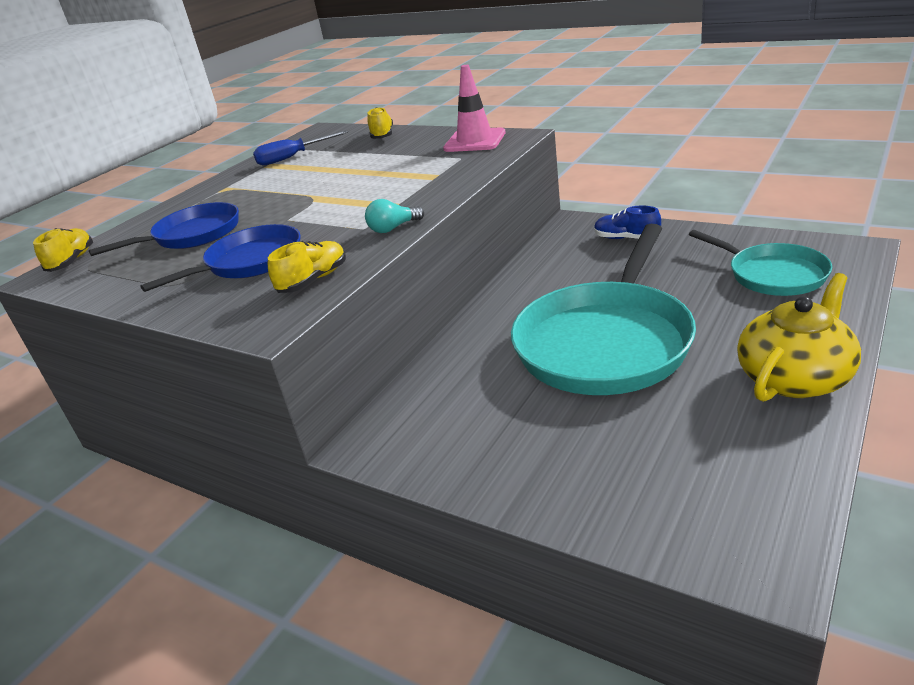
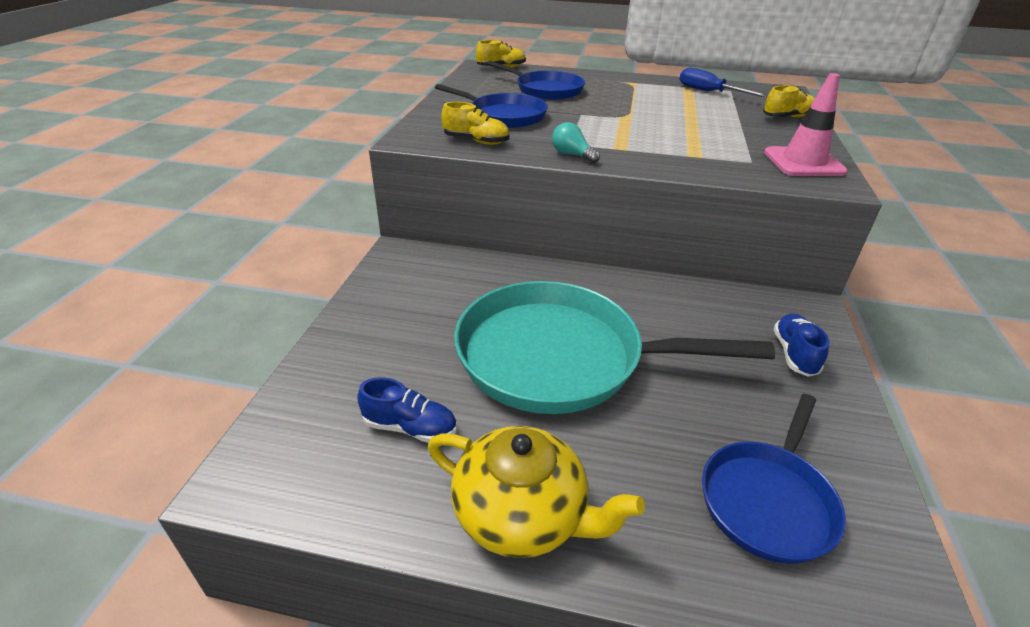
camera: 65 degrees right, 5 degrees up
(692, 438) = (410, 427): none -> blue shoe
(772, 274) = (768, 500): turquoise pan -> blue pan

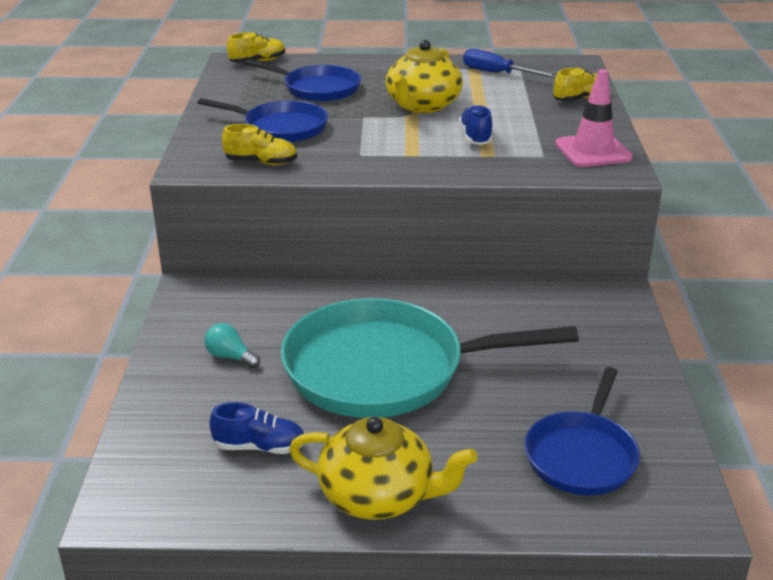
camera: 10 degrees left, 5 degrees down
(572, 155) = (365, 168): turquoise light bulb -> turquoise light bulb (230, 357)
(637, 110) = (422, 105): none -> yellow teapot
(794, 354) = (603, 337): blue shoe -> blue shoe (475, 137)

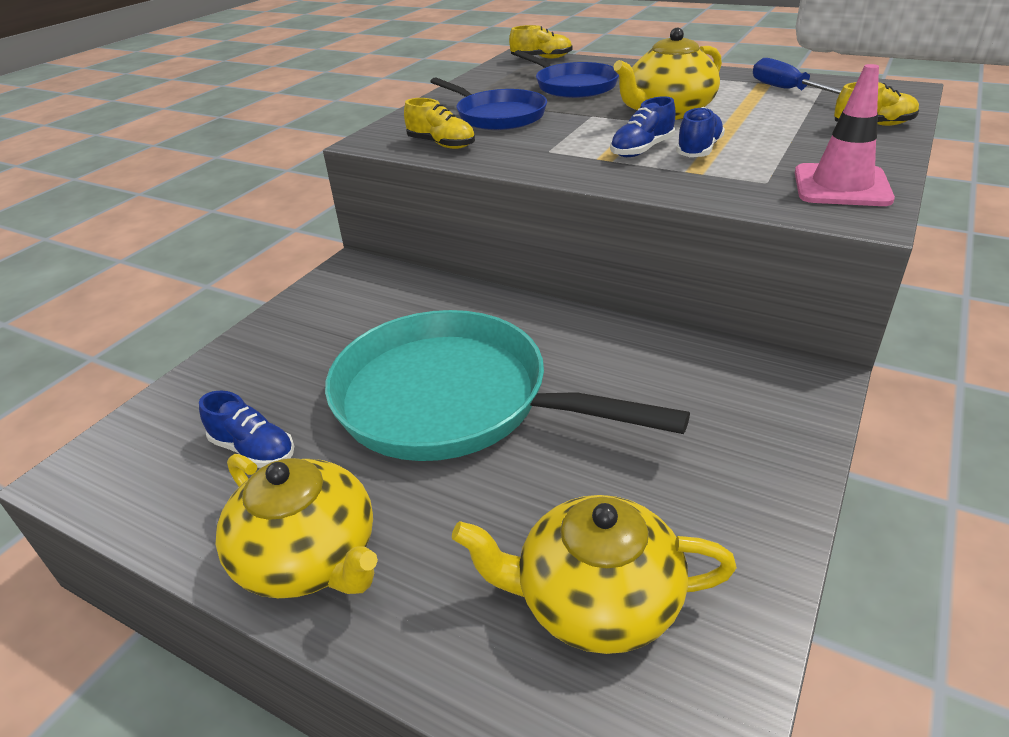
camera: 30 degrees right, 5 degrees up
(230, 357) = (321, 343): turquoise light bulb -> none
(433, 143) = (642, 150): none -> blue shoe
(581, 455) = (595, 600): blue pan -> yellow teapot

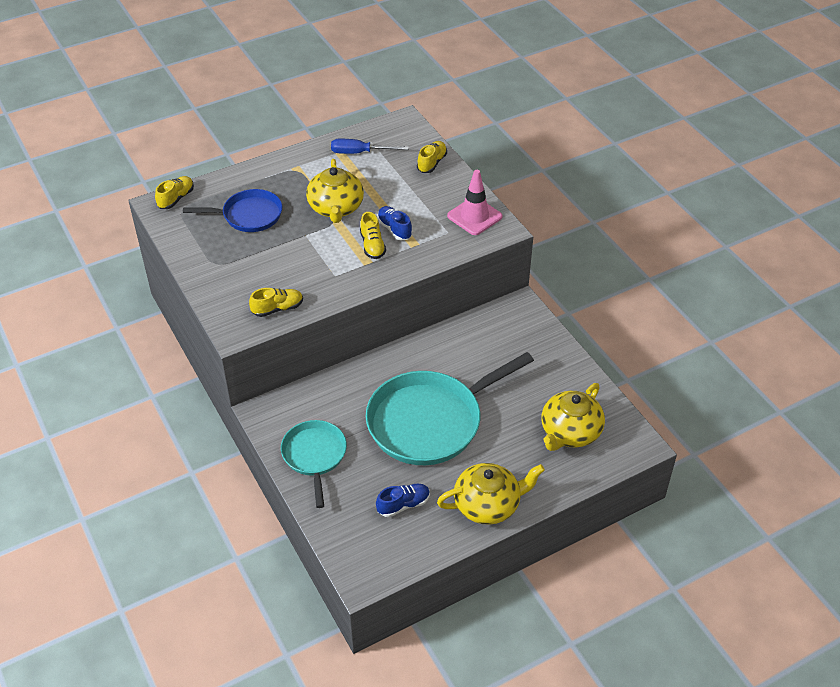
camera: 60 degrees left, 10 degrees up
(303, 330) = (314, 456): none -> turquoise pan
(497, 116) = (260, 268): blue pan -> none
(642, 150) = (372, 245): blue shoe -> yellow shoe

